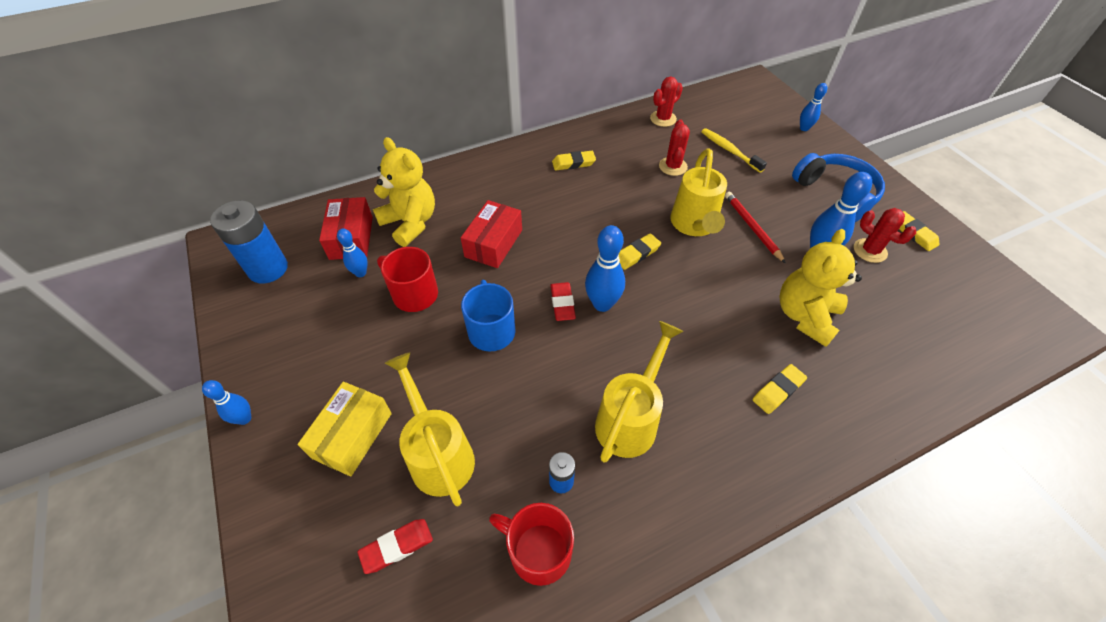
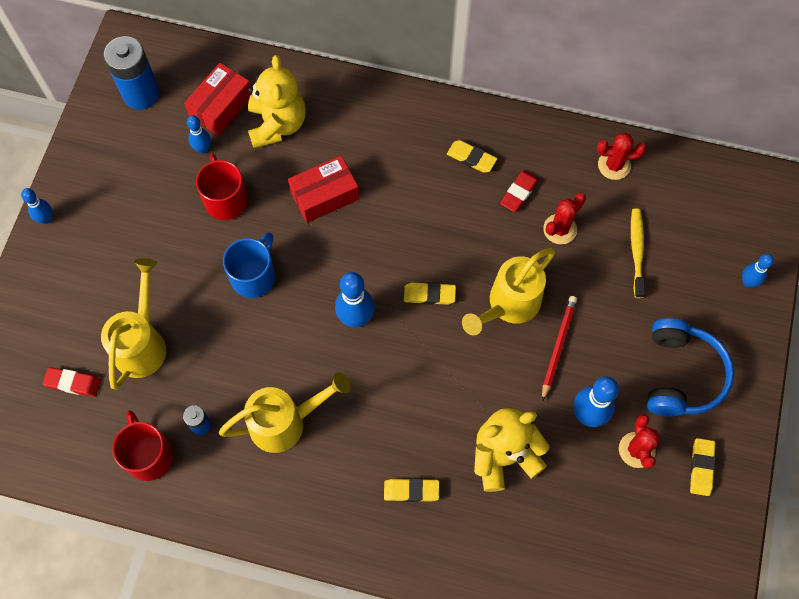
camera: 40 degrees right, 15 degrees up
(352, 435) = (101, 285): yellow box -> none
(562, 303) = (326, 294): red eraser -> red eraser (519, 193)

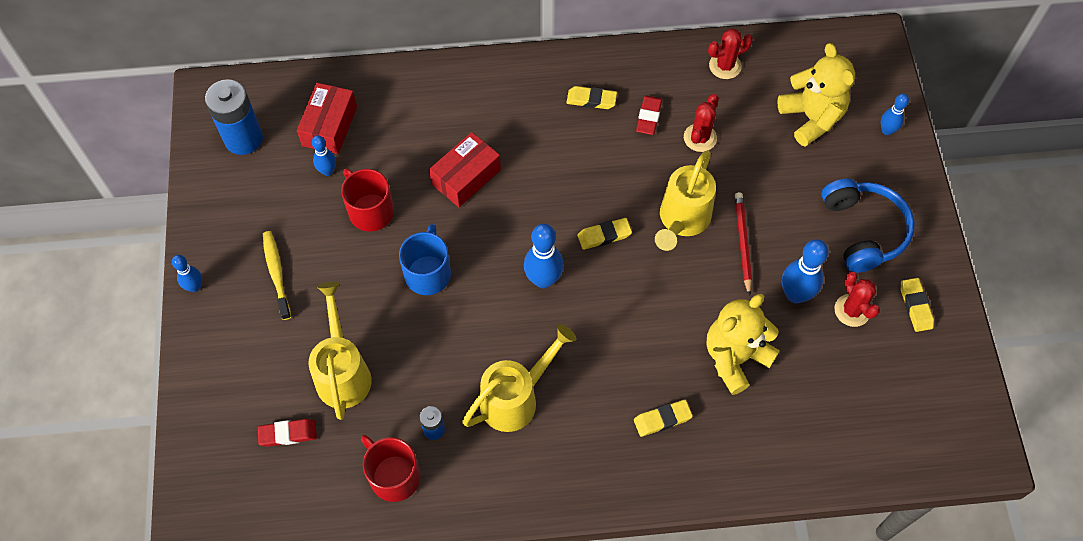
camera: 20 degrees left, 5 degrees down
(277, 124) = (392, 126): yellow teddy bear -> yellow teddy bear (811, 118)
(636, 251) = (777, 135): yellow toothbrush -> yellow toothbrush (276, 273)

